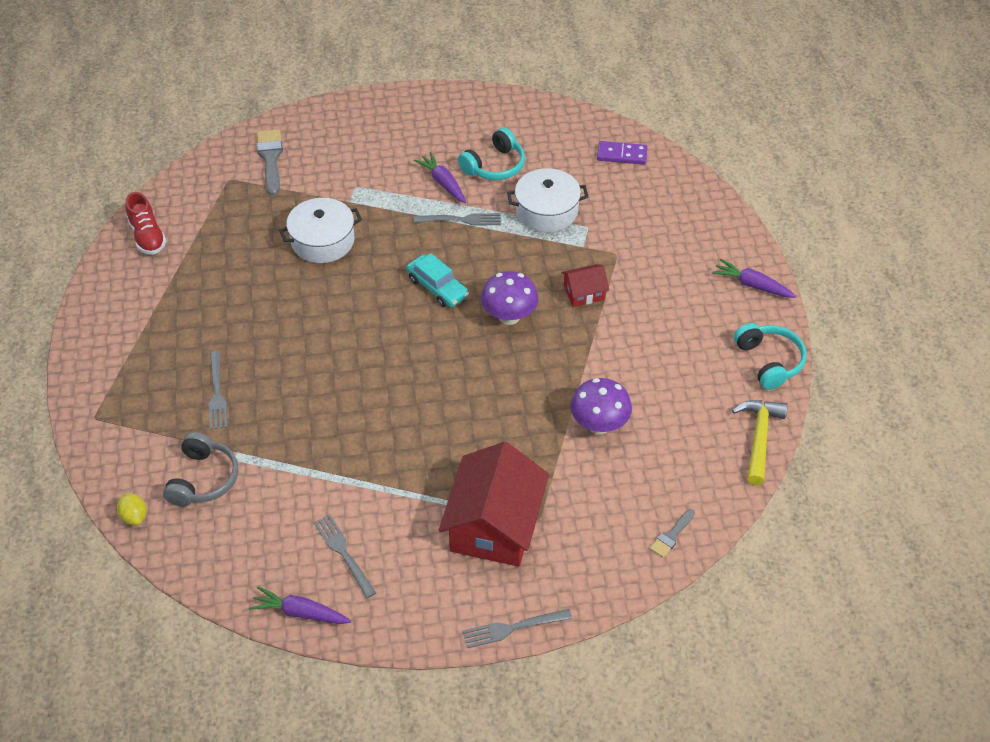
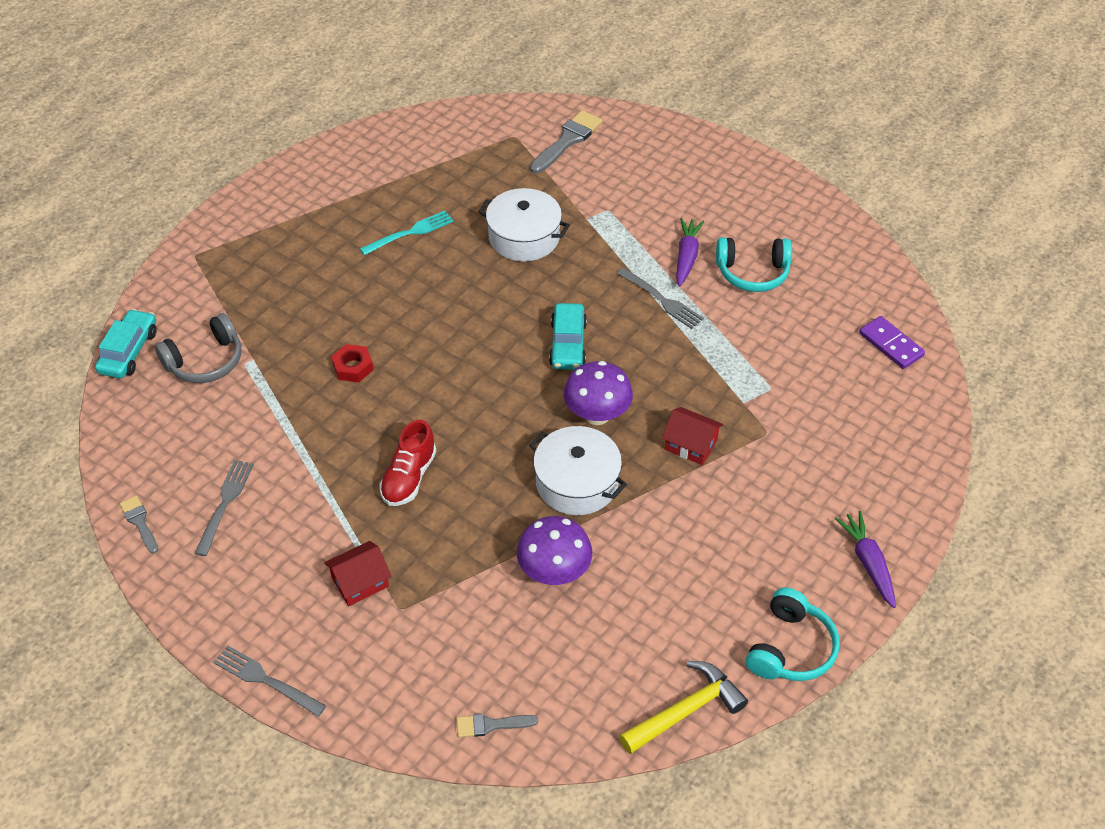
camera: 45 degrees right, 0 degrees up
(134, 516) = (129, 351): yellow lemon -> turquoise car
(147, 236) = (399, 142): red shoe -> red shoe (409, 477)
(217, 393) = (296, 302): grey fork -> none
(239, 291) = (410, 233): none -> turquoise fork
(300, 612) = (139, 522): purple carrot -> grey brush
(315, 404) = (353, 367): none -> red nut
(494, 525) = (360, 582): red house -> red house, size x0.47
(547, 211) = (750, 346): white pot -> white pot (577, 482)

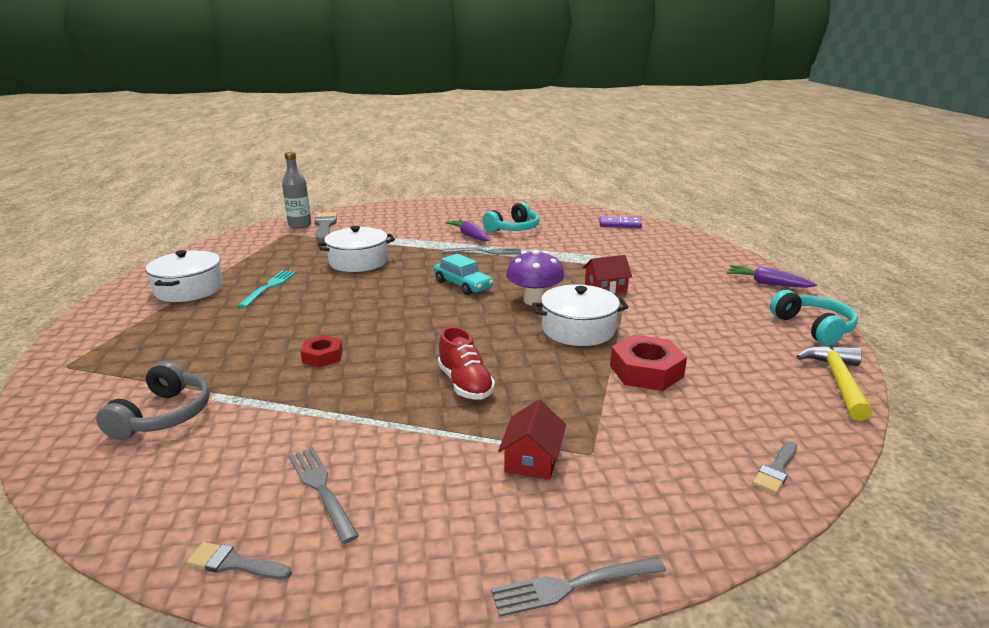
camera: 45 degrees left, 25 degrees down
(129, 351) = (52, 450): turquoise car -> none
(349, 194) = (189, 289): none -> white pot
(545, 123) = (300, 225): none -> grey bottle
(554, 572) = (646, 371): purple mushroom -> red nut

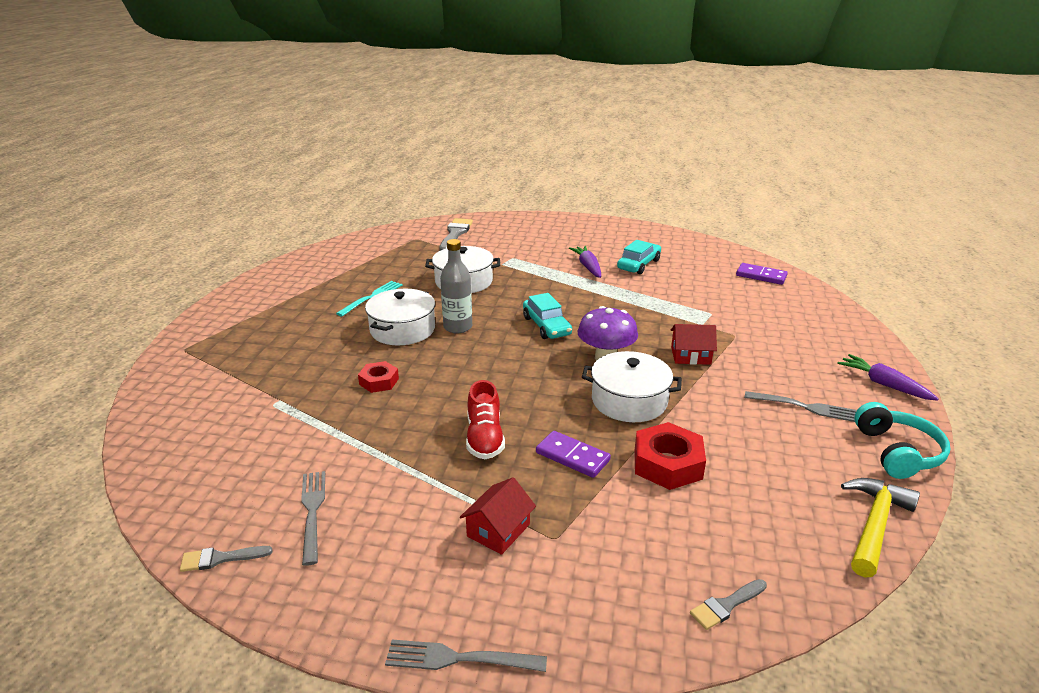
camera: 20 degrees right, 5 degrees up
(164, 415) = (231, 413): grey headphones -> none
(189, 289) = (306, 288): white pot -> white pot (402, 329)
(234, 563) = (220, 558): grey brush -> grey brush turned 45 degrees counterclockwise
(300, 225) = (433, 230): grey bottle -> grey bottle (457, 327)
(485, 252) = (592, 289): grey fork -> grey fork (804, 407)
(513, 229) = (639, 264): turquoise headphones -> turquoise car
(559, 382) = (572, 456): none -> purple domino

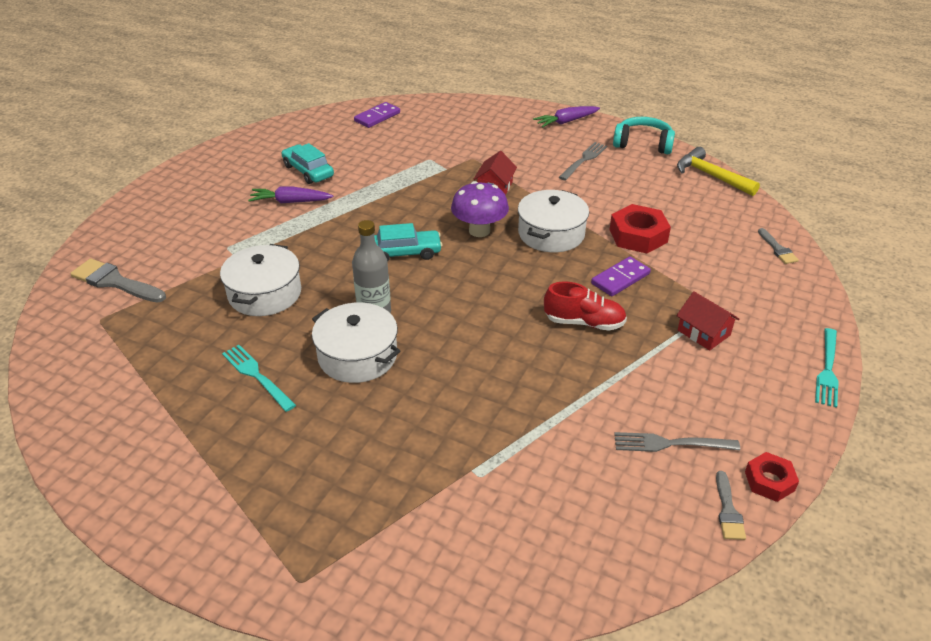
camera: 75 degrees left, 10 degrees up
(379, 381) = (464, 384): red nut -> red nut (769, 481)
(459, 658) = (827, 370): grey fork -> turquoise fork

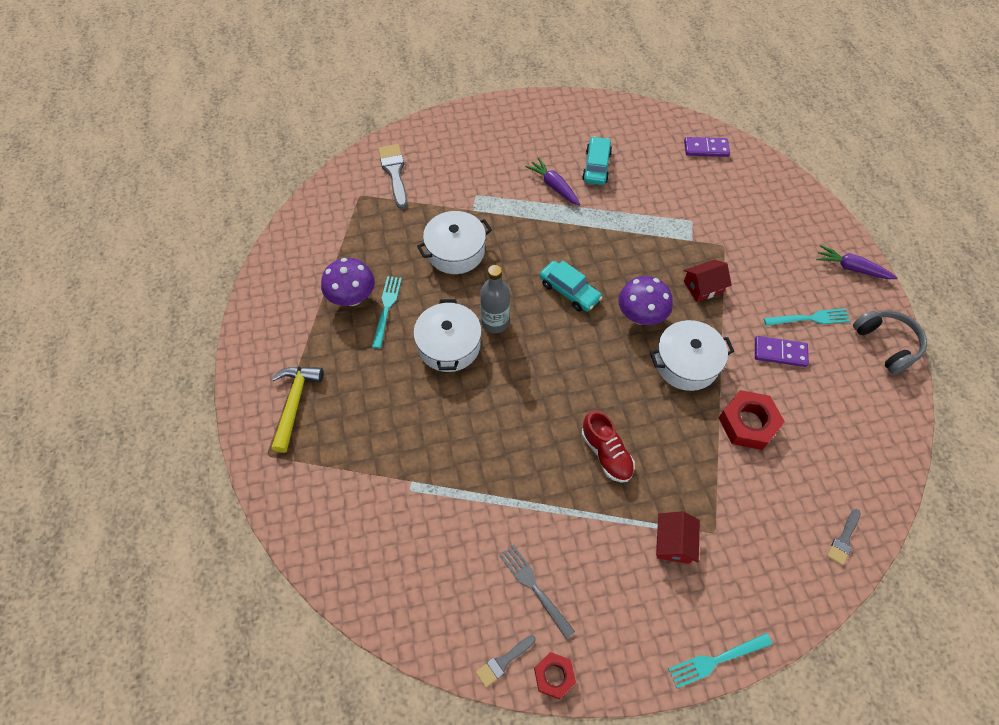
camera: 50 degrees right, 20 degrees up
(207, 394) = (352, 298): none -> purple mushroom
(584, 160) = (809, 318): grey fork -> turquoise fork
(620, 278) = (680, 445): purple domino -> purple domino (780, 352)
(643, 144) = (886, 344): turquoise headphones -> grey headphones
(711, 176) = (898, 426): yellow hammer -> yellow hammer (295, 403)

